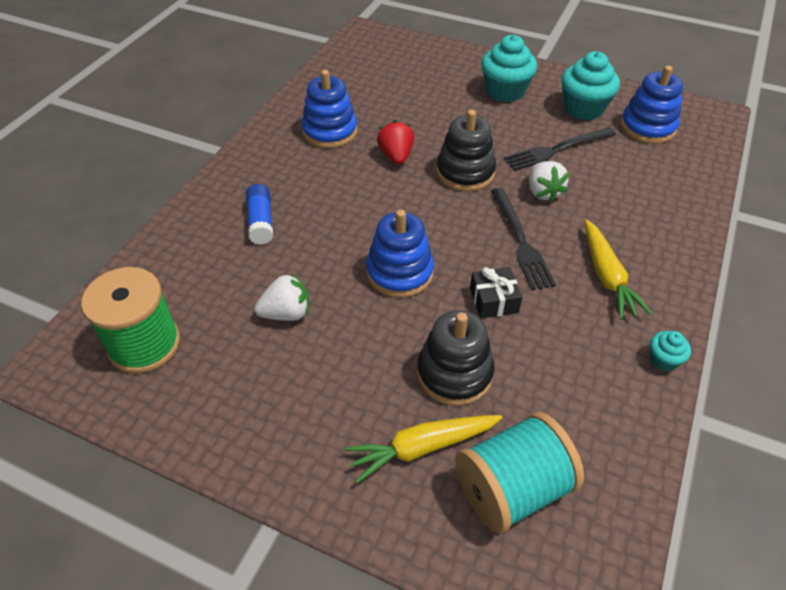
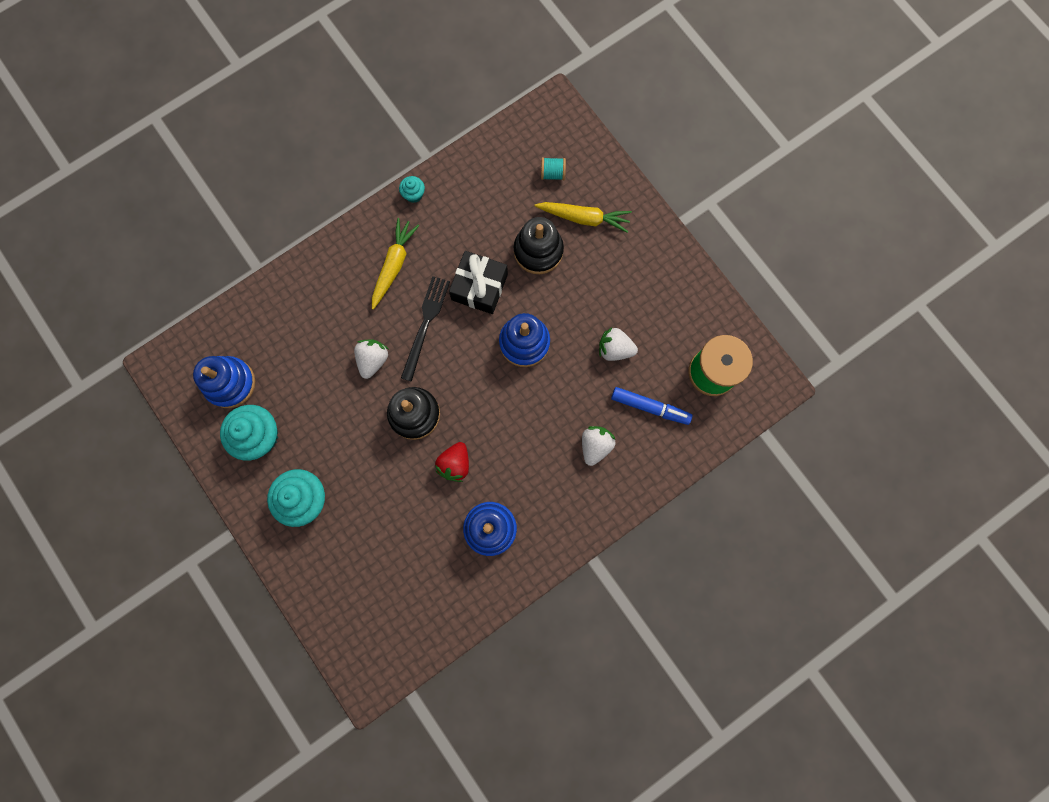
camera: 150 degrees left, 30 degrees up
(213, 277) = (650, 407): none -> blue marker
(261, 222) = (595, 446): blue glue stick -> white strawberry
(493, 300) = (479, 287): black gift -> black gift, size x1.55
(512, 489) = (552, 173): turquoise spool -> turquoise spool, size x0.45
(557, 149) = (324, 399): black fork -> none

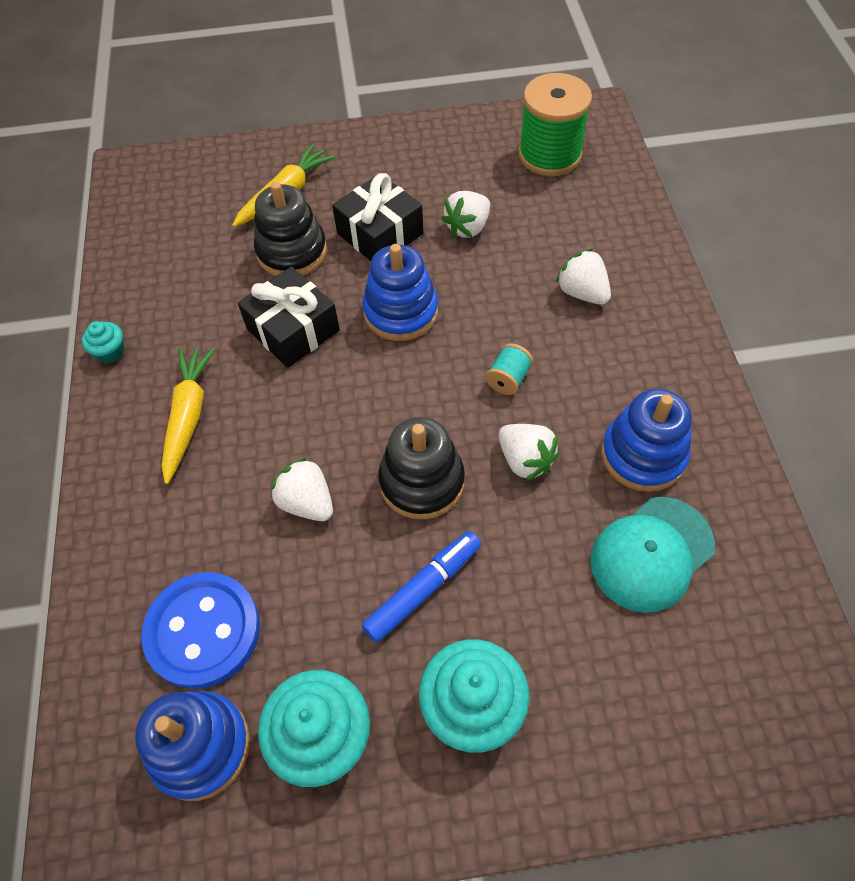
camera: 60 degrees left, 20 degrees down
(282, 350) = (203, 631): none -> blue button
(394, 265) = (188, 416): yellow carrot -> yellow carrot turned 45 degrees clockwise
(425, 324) = (300, 412): black fork -> none
(429, 556) = (651, 554): none -> turquoise cap
(455, 464) = (525, 460): red strawberry -> white strawberry
(552, 173) = (207, 201): turquoise spool -> turquoise spool (508, 379)
(581, 296) = (380, 234): none -> black gift
(650, 407) = (561, 223): blue marker -> blue marker (423, 589)

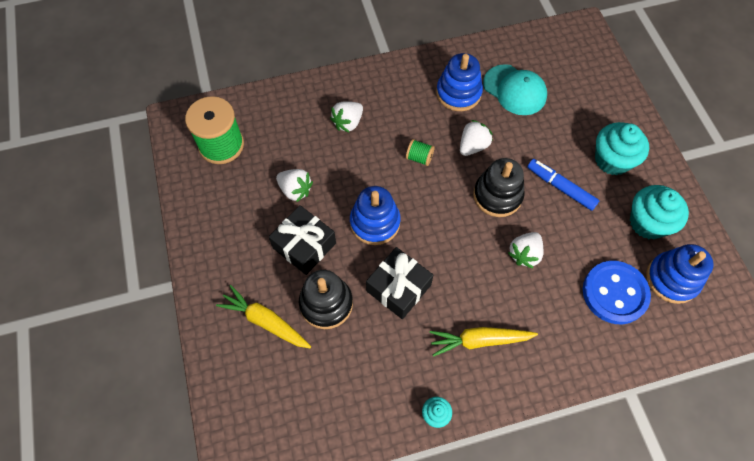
camera: 100 degrees left, 5 degrees up
(508, 379) = (419, 158): turquoise spool -> green spool

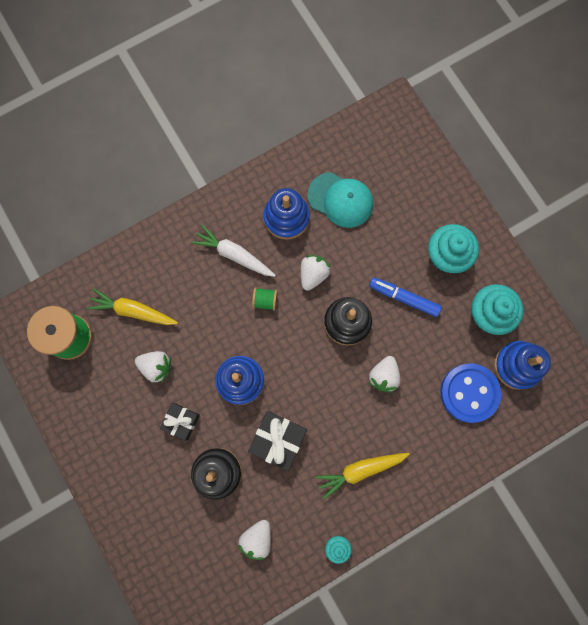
camera: 15 degrees left, 15 degrees up
(265, 321) = (167, 504): yellow carrot -> yellow carrot (133, 311)
(304, 245) = (181, 421): black gift -> black gift, size x0.65
(348, 123) = (186, 279): white strawberry -> white strawberry (257, 538)
(399, 112) = (234, 255): none -> white carrot

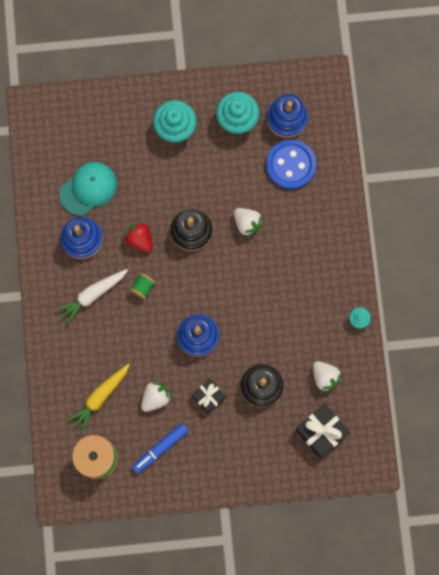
camera: 65 degrees left, 0 degrees up
(278, 440) = (258, 327): black gift -> black gift (321, 431)
(313, 274) = (140, 239): white strawberry -> red strawberry
(360, 470) = (310, 275): yellow carrot -> none
(404, 298) = (193, 178): blue marker -> blue marker (160, 448)

